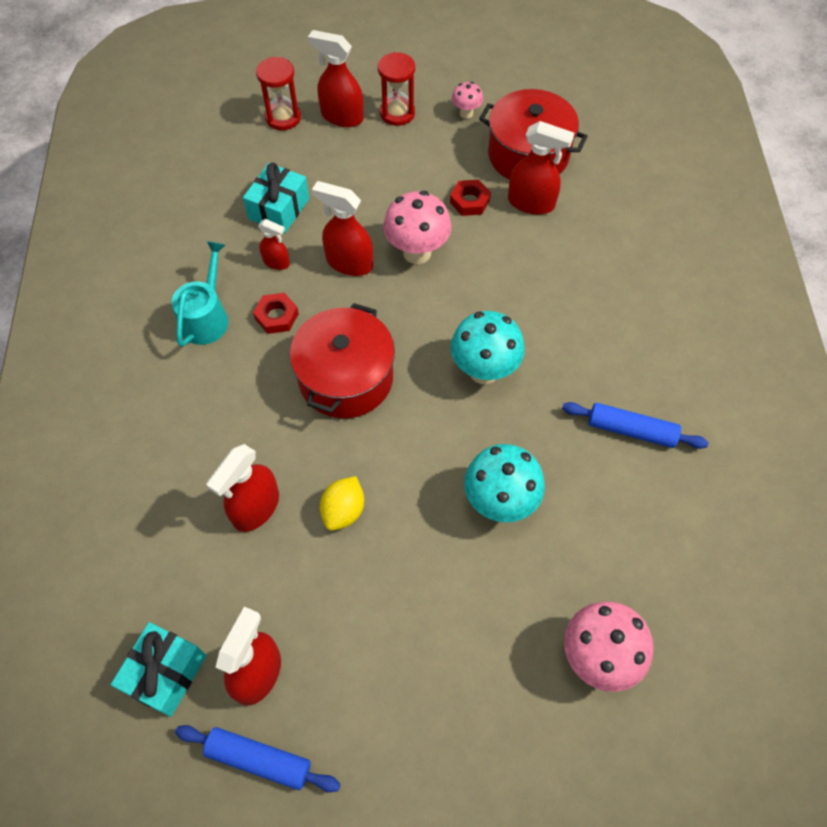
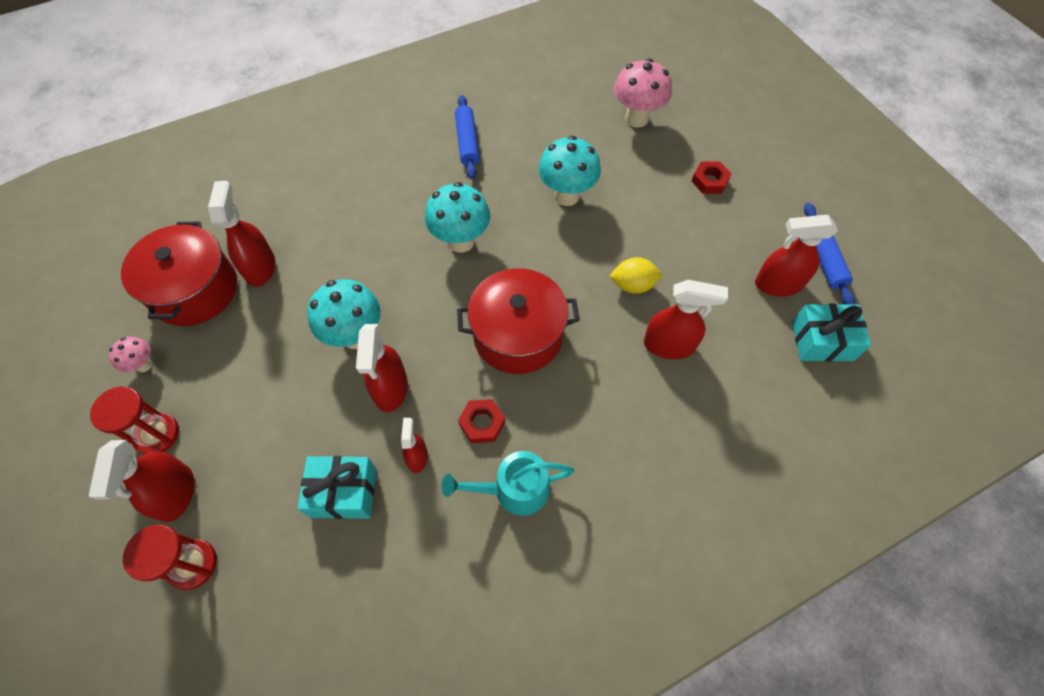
camera: 115 degrees left, 0 degrees up
(417, 252) = (355, 336): pink mushroom -> turquoise mushroom
(470, 201) = (273, 317): red nut -> red nut (710, 181)

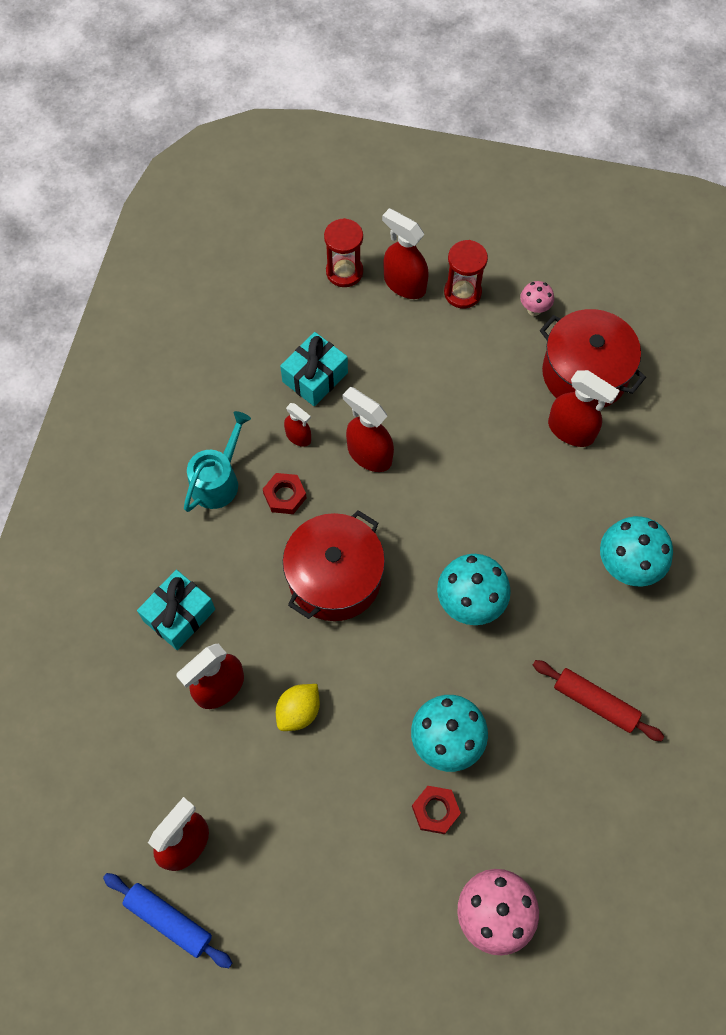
camera: 130 degrees right, 5 degrees up
(355, 336) = (439, 459): turquoise mushroom -> turquoise mushroom (626, 567)
(467, 142) = (595, 702): blue rolling pin -> red rolling pin
(710, 181) = (346, 906): red nut -> red nut (435, 810)
(822, 341) = (106, 821): turquoise gift -> turquoise gift (179, 615)

